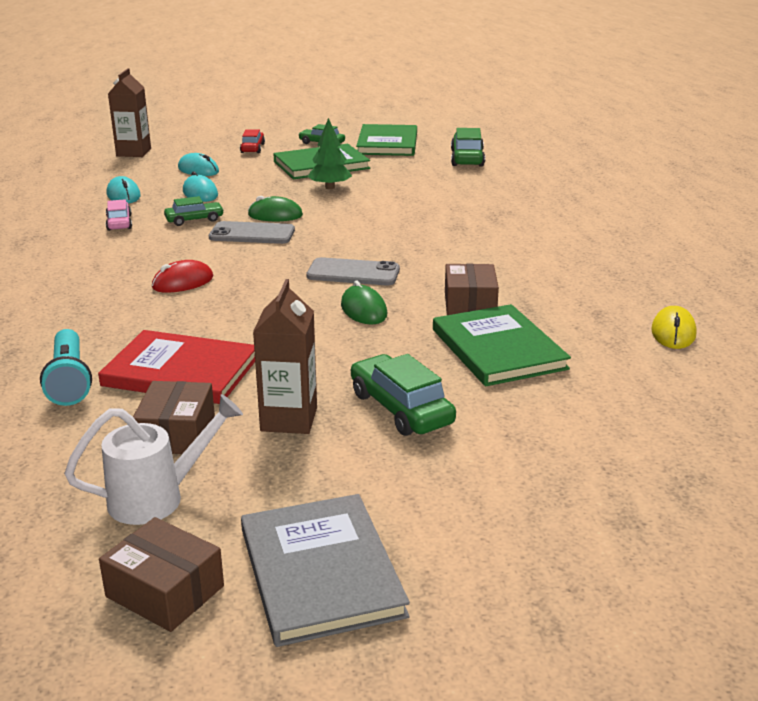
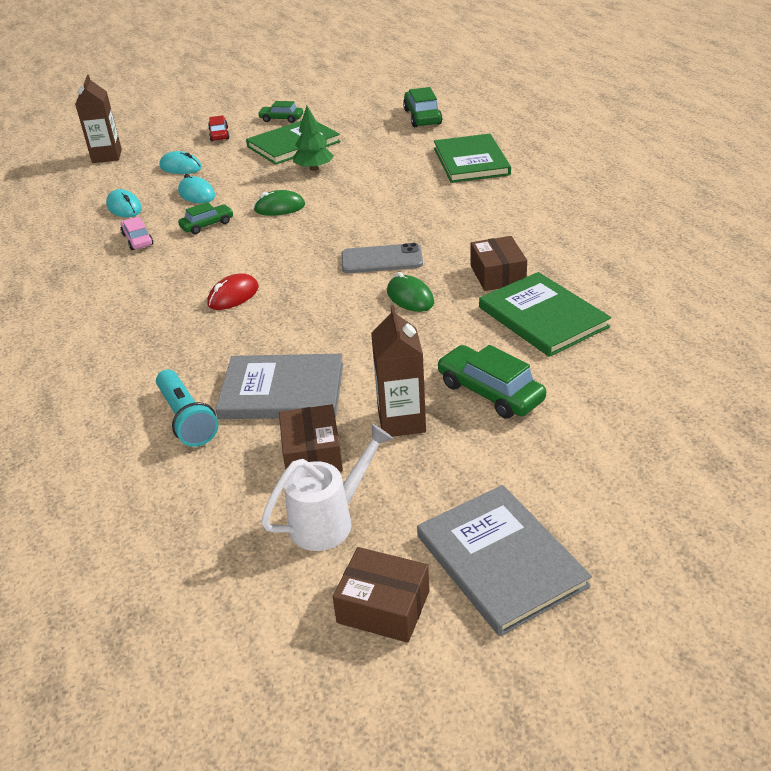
camera: 10 degrees left, 10 degrees up
(181, 371) = (282, 390): red book -> grey book
(252, 234) = (269, 232): grey phone -> none
(387, 143) = (342, 110): green book -> green book (471, 161)
(673, 332) = (677, 275): yellow mouse -> none

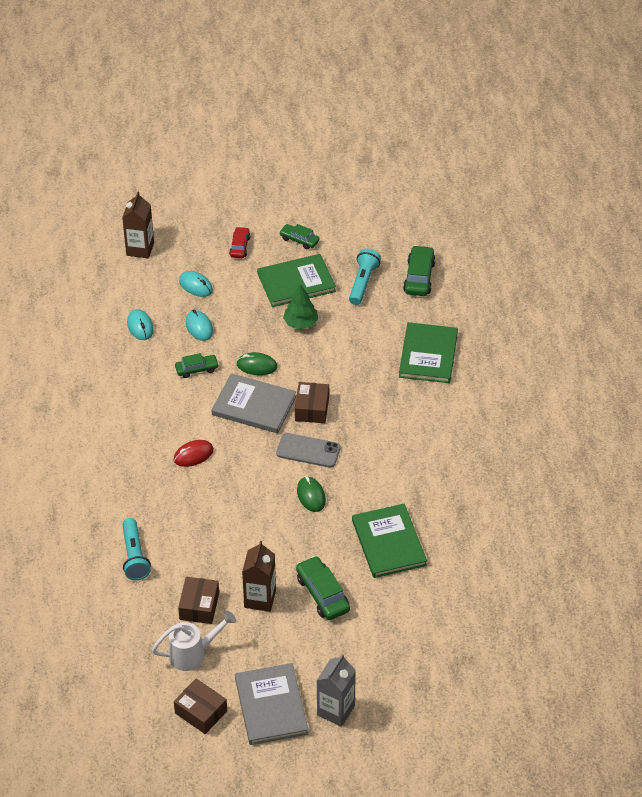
camera: 15 degrees right, 10 degrees up
(137, 240) = (142, 370): pink car -> none
(282, 390) = (198, 552): grey book -> grey book (254, 405)
(366, 131) = (363, 283): none -> turquoise flashlight
(498, 275) = (381, 493): brown box -> brown box (312, 409)
(611, 536) = (335, 710): none -> grey carton

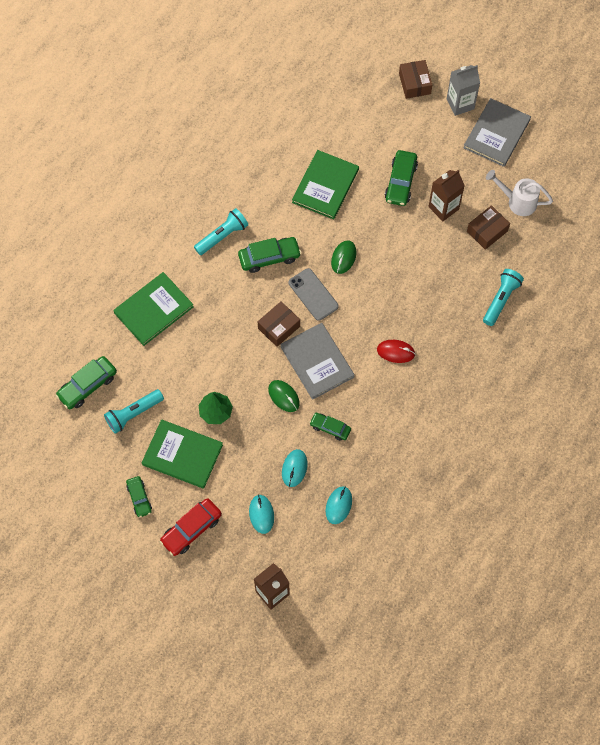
camera: 140 degrees left, 20 degrees up
(201, 712) = (543, 160): brown box -> brown box (414, 84)
(240, 246) = (191, 529): red car -> red car, size x1.57
(376, 453) = (269, 257): none -> green car
(434, 442) = (222, 236): none -> turquoise flashlight

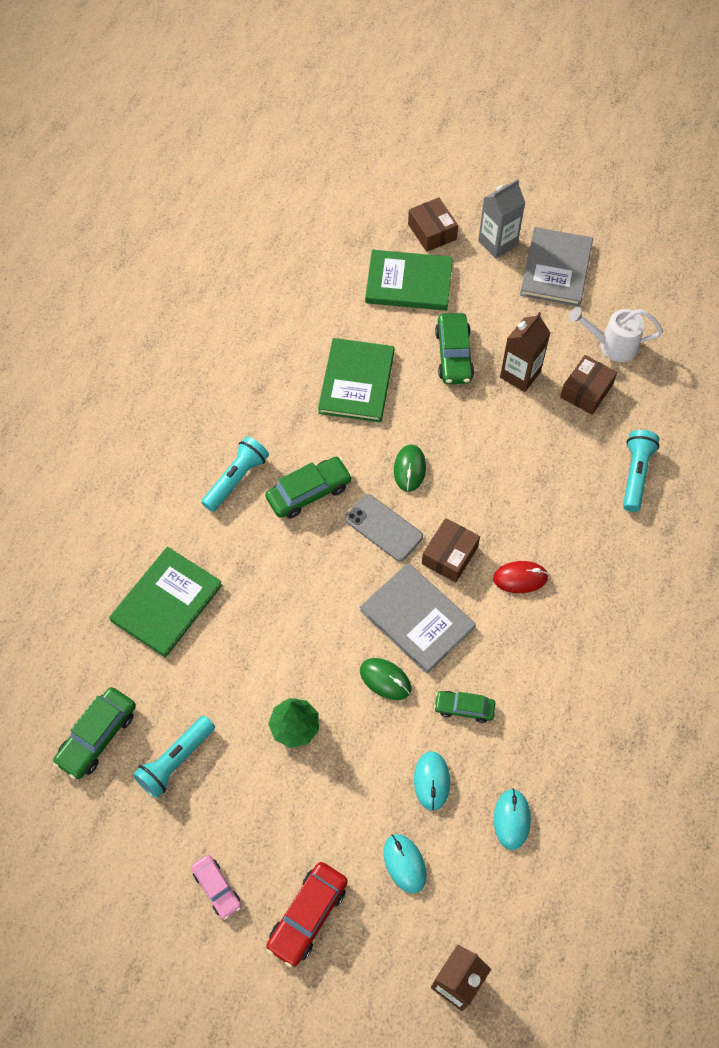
camera: 15 degrees left, 5 degrees down
(139, 498) = (217, 888): green car -> pink car
(182, 454) = (264, 803): green book -> green book (409, 282)
(279, 327) = (349, 584): brown box -> brown box (449, 555)

